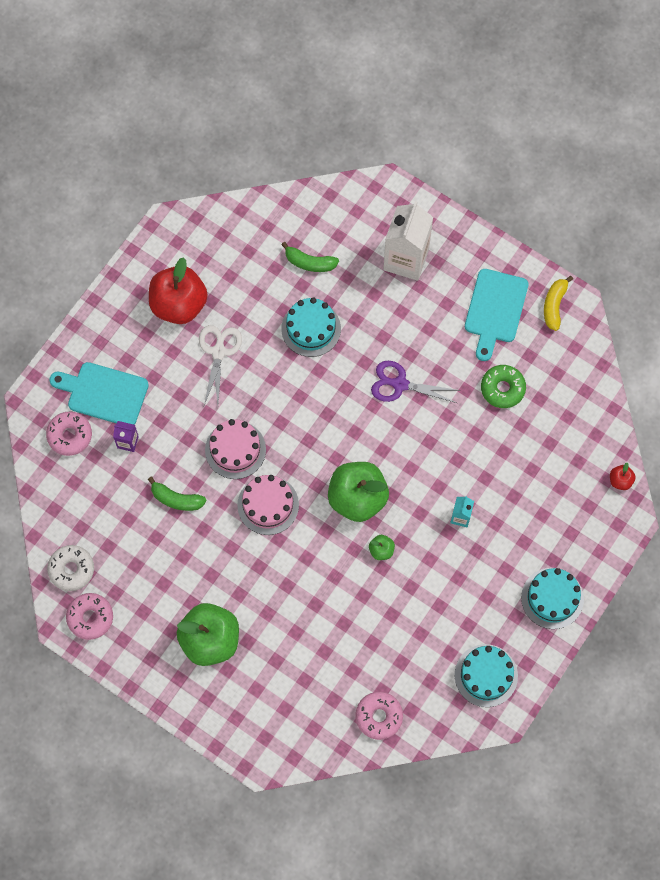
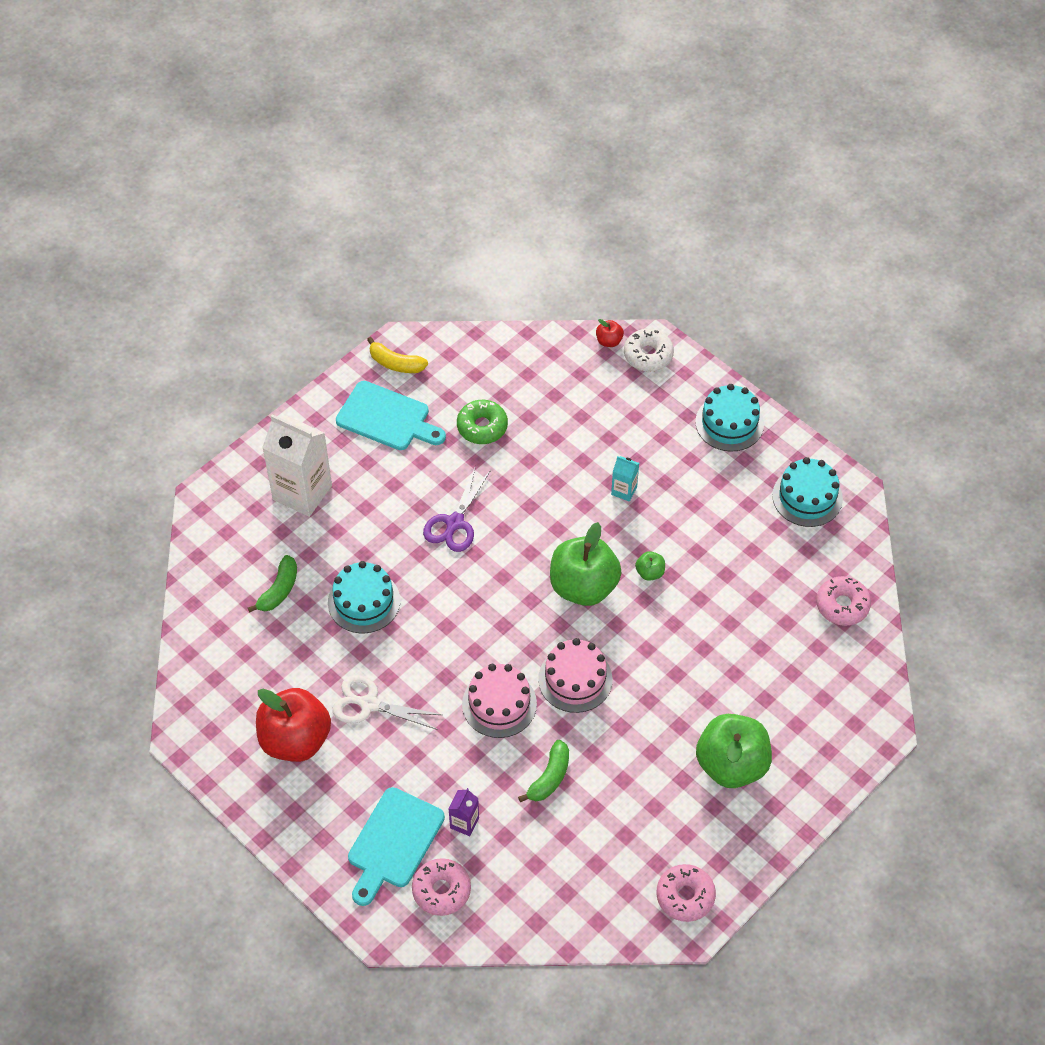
camera: 80 degrees left, 15 degrees down
(71, 569) = (619, 910): white donut -> white donut (648, 355)

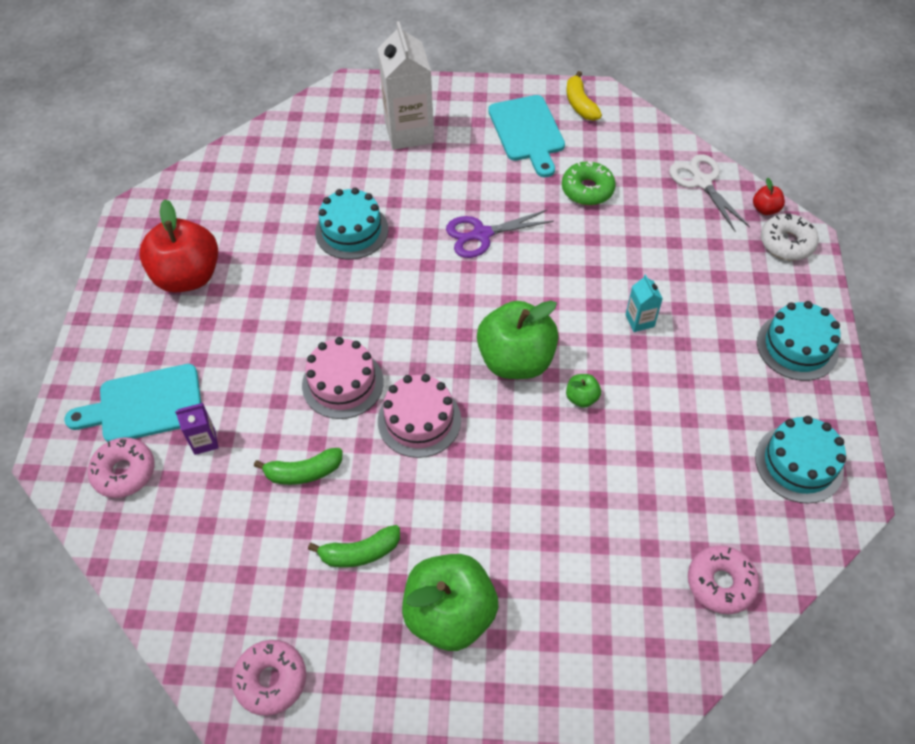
camera: 50 degrees right, 0 degrees up
(279, 590) = (311, 177): green banana -> green banana (360, 552)
(369, 704) = (261, 298): white scissors -> white scissors (701, 182)

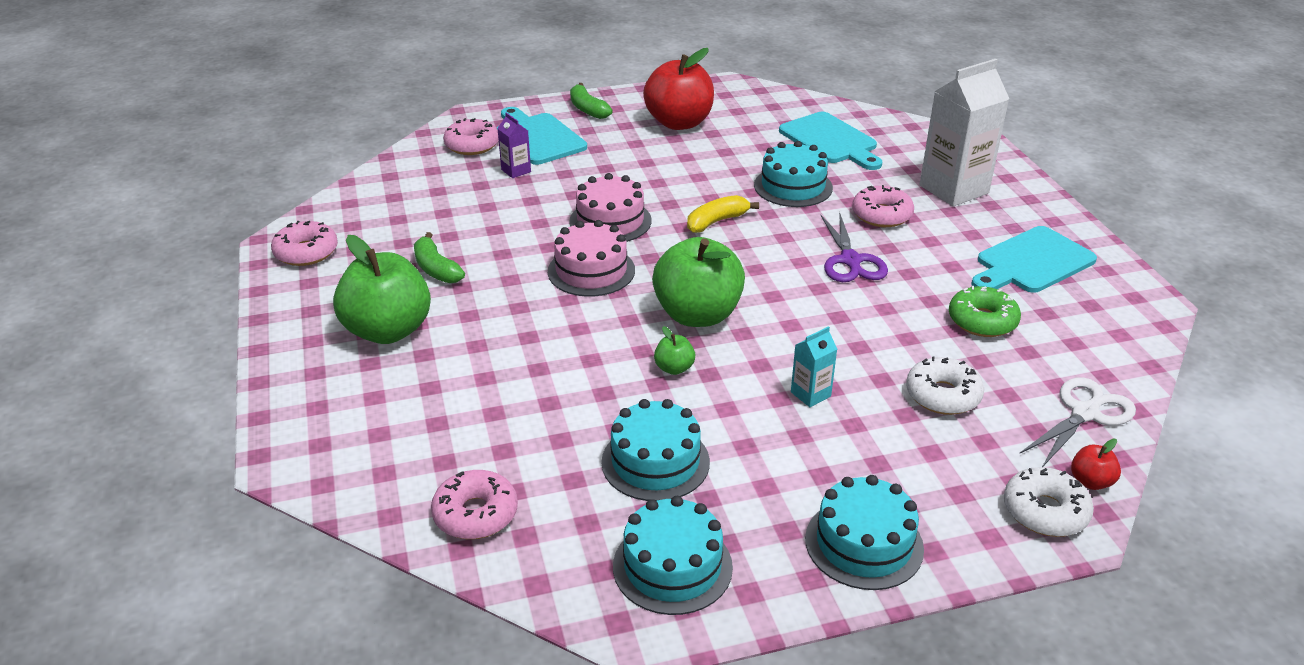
camera: 70 degrees right, 20 degrees down
(288, 177) = (830, 140): none -> turquoise cutting board
(303, 472) = (506, 223): green banana -> green banana (587, 109)
(425, 190) = (881, 215): none -> pink donut
(481, 234) = (850, 261): purple scissors -> purple scissors turned 150 degrees counterclockwise
(580, 104) = (1119, 291): yellow banana -> yellow banana (716, 221)
(663, 246) = (942, 395): none -> white donut
(689, 443) = (655, 462): none -> turquoise cake

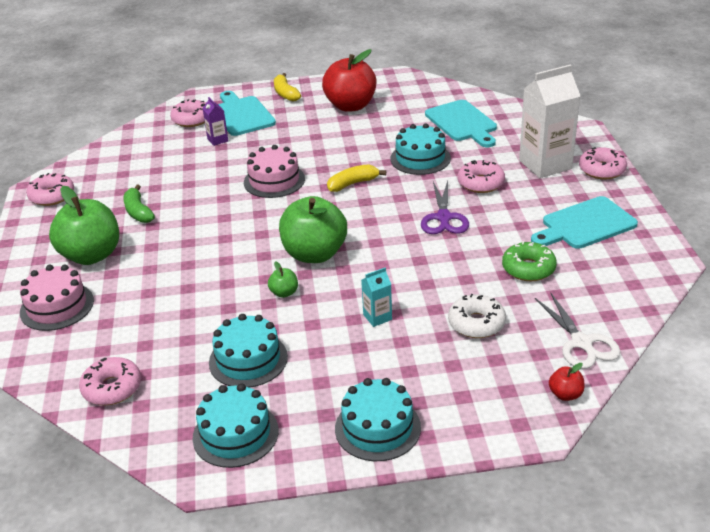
camera: 10 degrees right, 0 degrees up
(587, 109) = (285, 93): green banana -> yellow banana
(591, 271) = (248, 217): pink cake -> pink cake (57, 306)
(1026, 193) = (602, 170): none -> pink donut
(1045, 511) = (521, 414): white donut -> none
(1085, 413) = (581, 343): white scissors -> white scissors turned 105 degrees clockwise

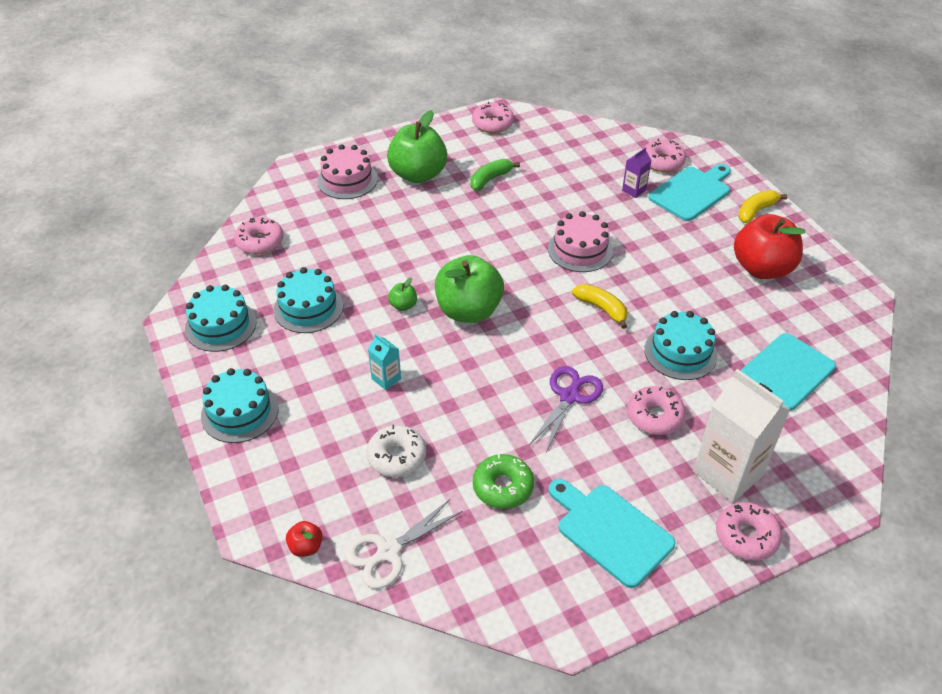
camera: 70 degrees right, 10 degrees up
(443, 218) = (569, 396): purple scissors -> purple scissors turned 135 degrees clockwise

